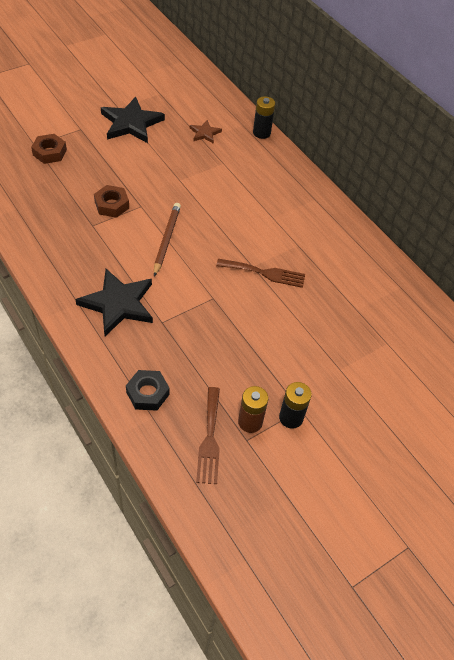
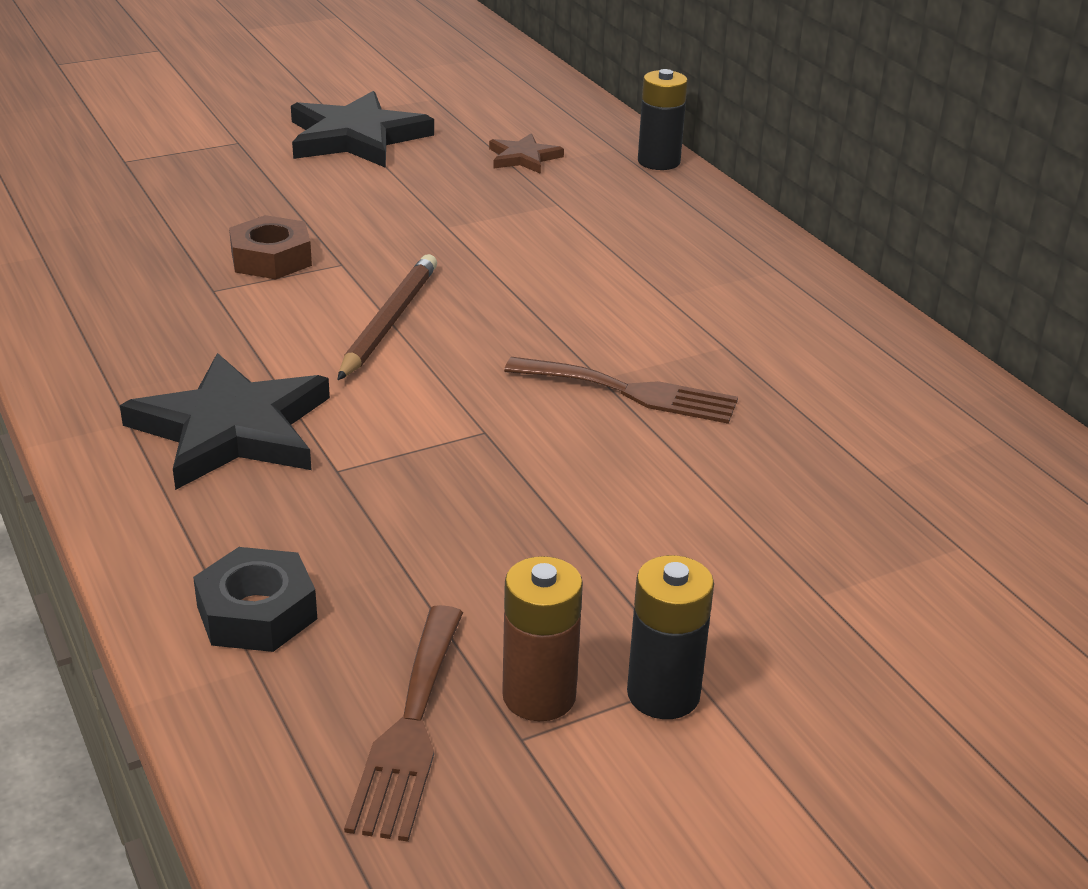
camera: 10 degrees right, 20 degrees down
(49, 152) = (154, 173): brown nut -> none

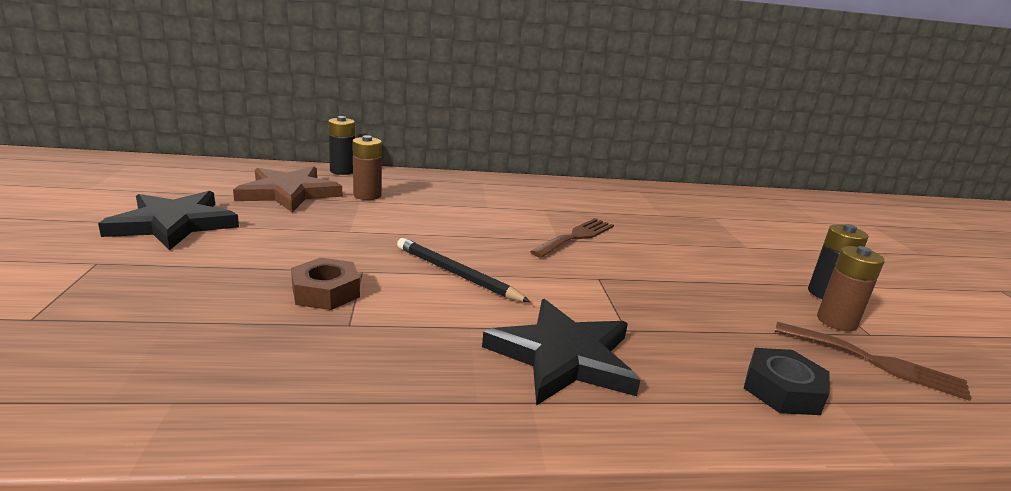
camera: 70 degrees left, 10 degrees down
(389, 321) = (456, 274): brown pencil -> black pencil
(523, 157) = (289, 193): brown star -> brown star, size x1.97
(584, 203) = (367, 195): none -> brown battery

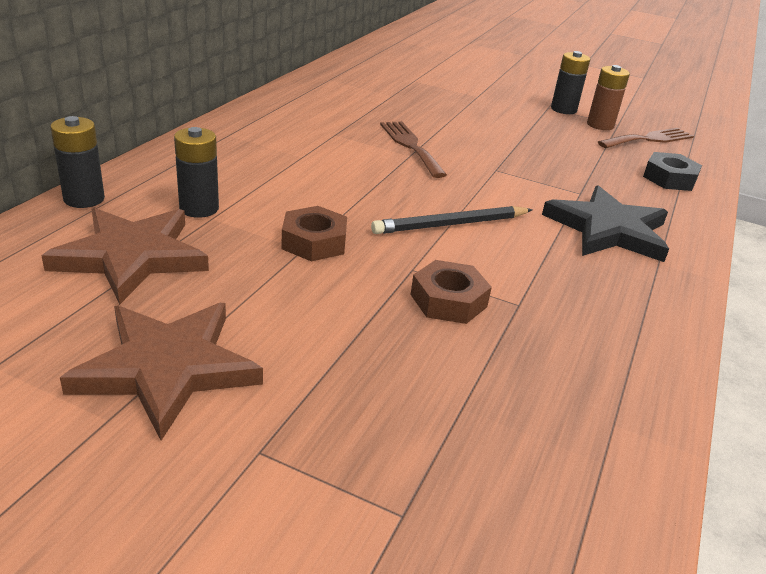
camera: 60 degrees left, 10 degrees up
(174, 224) = (167, 368): black star -> brown star
(363, 232) = (314, 242): none -> brown nut
(367, 195) = (199, 208): brown battery -> black battery

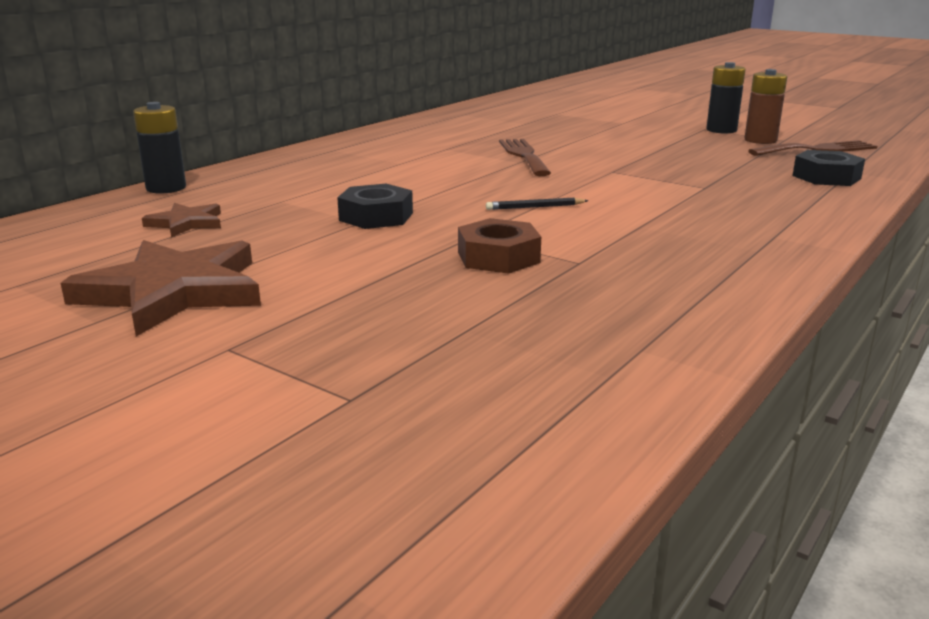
camera: 15 degrees right, 10 degrees down
(131, 257) = (186, 223): brown star -> brown star, size x0.51
(199, 208) = (272, 194): black battery -> none
(314, 242) = (376, 216): brown nut -> black nut
(451, 224) = (535, 207): black pencil -> black pencil, size x0.53
(608, 230) = (723, 212): black star -> none

